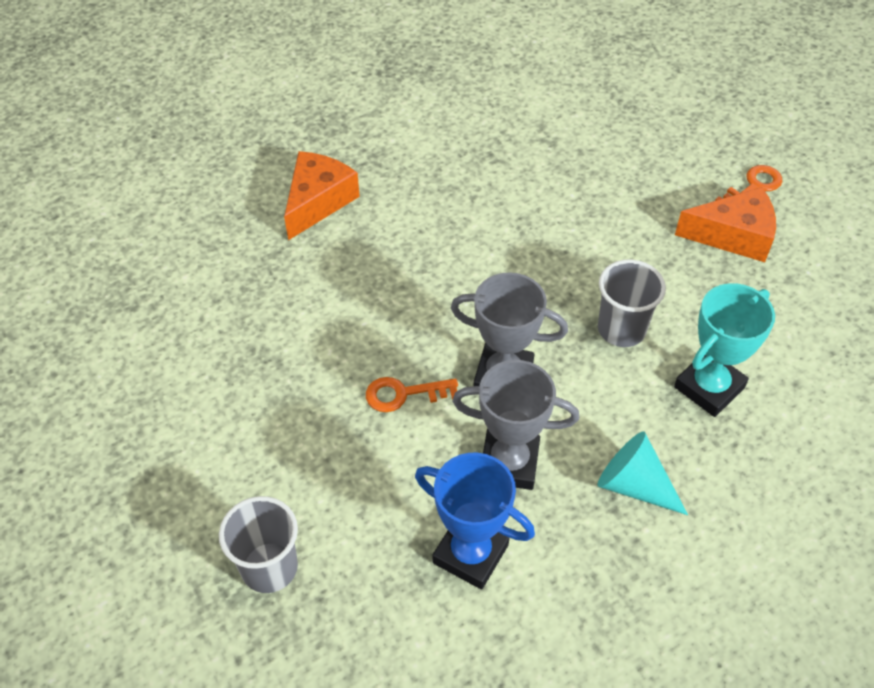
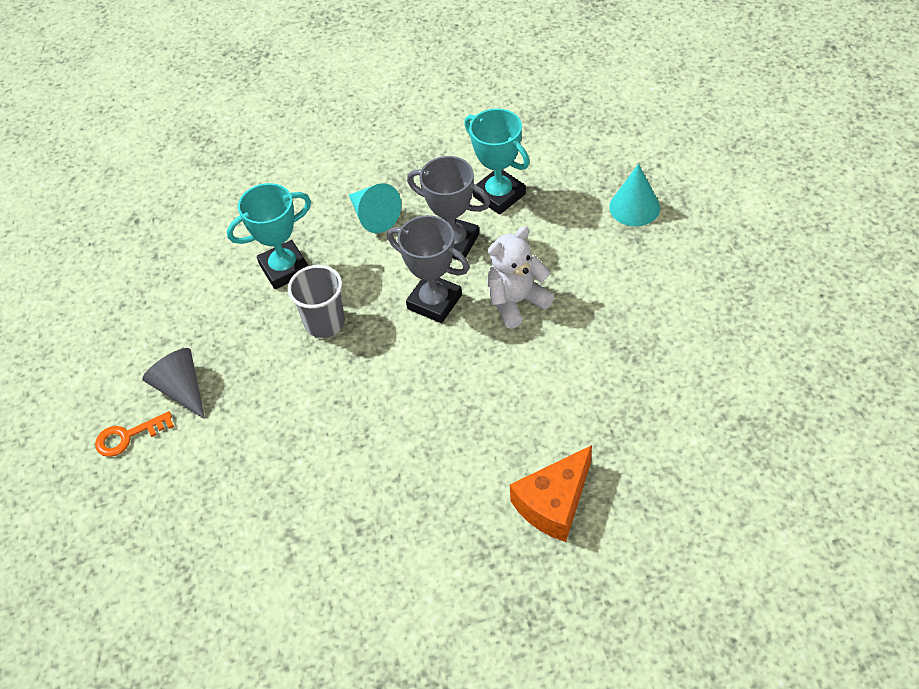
camera: 160 degrees left, 0 degrees up
(269, 567) = (634, 207): grey cup -> turquoise cone
(404, 394) = (516, 302): orange key -> white teddy bear
(470, 553) = (499, 195): blue trophy -> turquoise trophy
(733, 235) = (181, 389): orange cheese -> grey cone

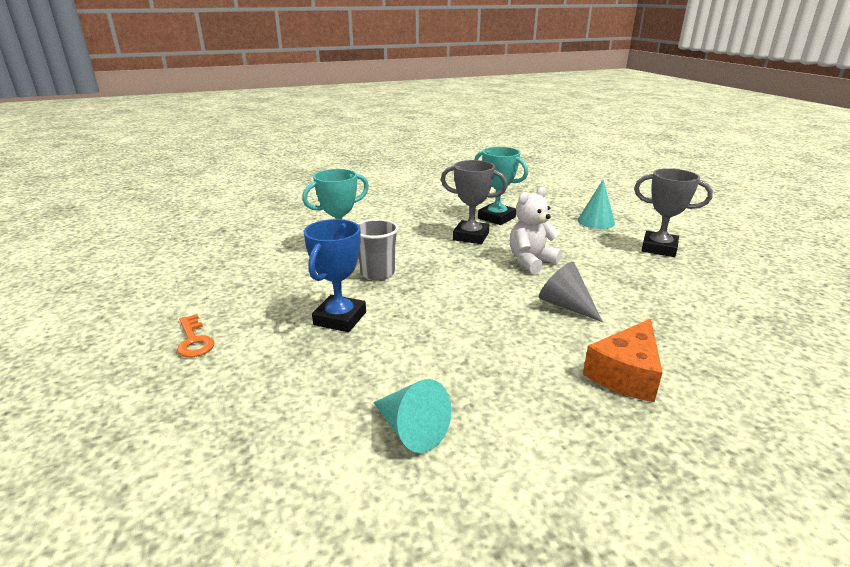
camera: 10 degrees left, 25 degrees down
(128, 436) = (194, 340): orange key -> orange key turned 90 degrees counterclockwise
(181, 389) = (250, 310): grey cone -> grey cone (565, 305)
(276, 406) = (340, 318): none -> blue trophy
(373, 216) = (407, 226): turquoise cone -> turquoise cone (411, 430)
(434, 302) = (465, 262): grey trophy -> grey trophy (659, 248)

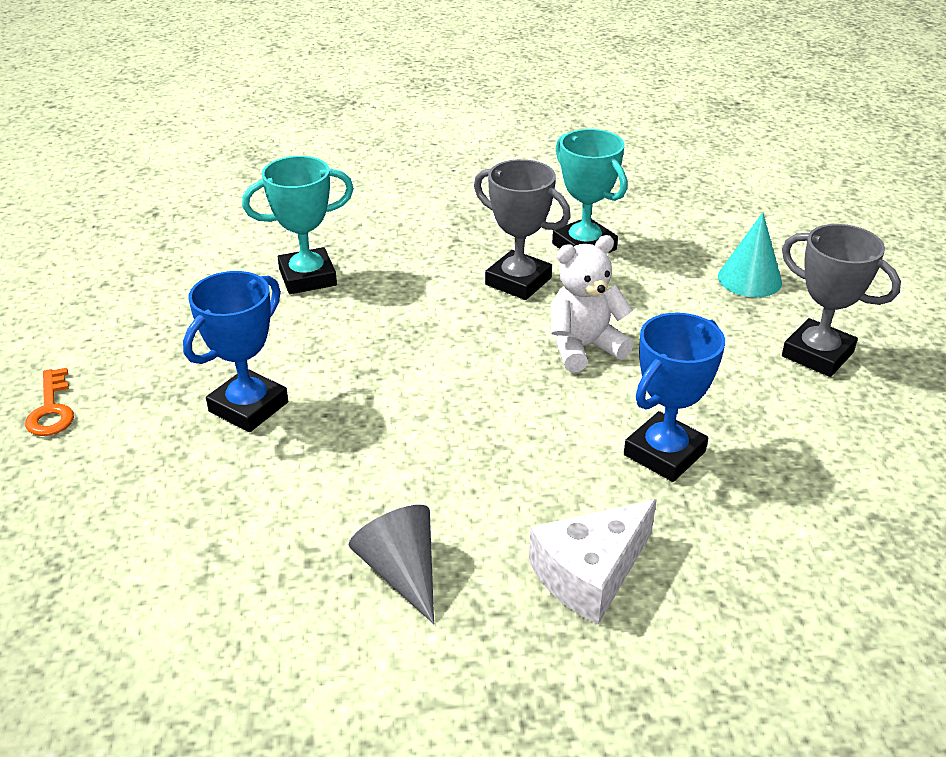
camera: 15 degrees right, 10 degrees up
(377, 273) = (338, 334): grey cup -> none
(411, 430) = (257, 595): turquoise cone -> none
(565, 305) = (582, 441): grey cone -> grey cone (401, 572)
(617, 304) = (664, 453): none -> blue trophy
(626, 374) = (590, 574): orange cheese -> white cheese

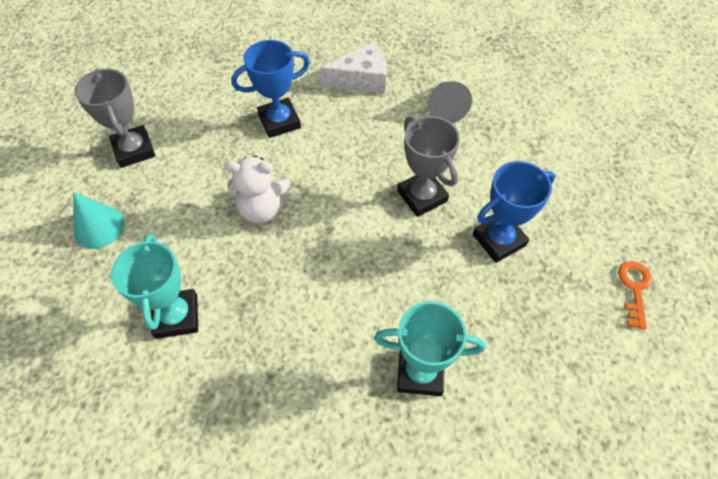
camera: 155 degrees left, 20 degrees up
(518, 281) = (257, 294): grey trophy -> grey trophy (422, 196)

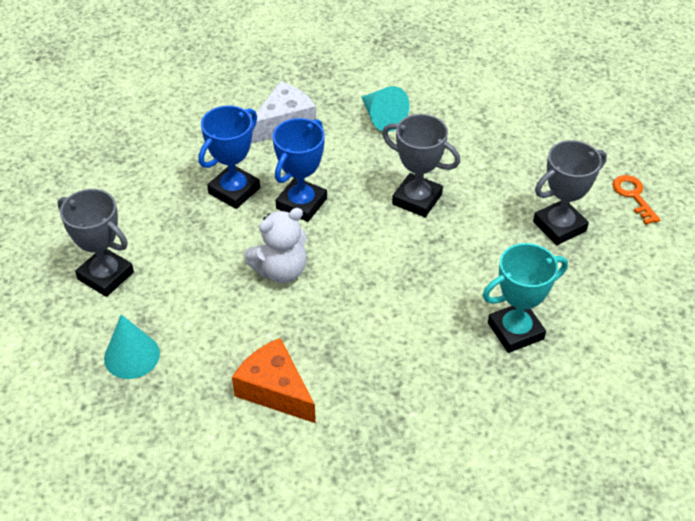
camera: 30 degrees left, 10 degrees down
(177, 316) = (275, 390): turquoise trophy -> orange cheese
(445, 108) = (382, 117): grey cone -> turquoise cone
(499, 240) = (506, 206): blue trophy -> blue trophy (301, 203)
(536, 285) = (559, 226): none -> grey trophy

